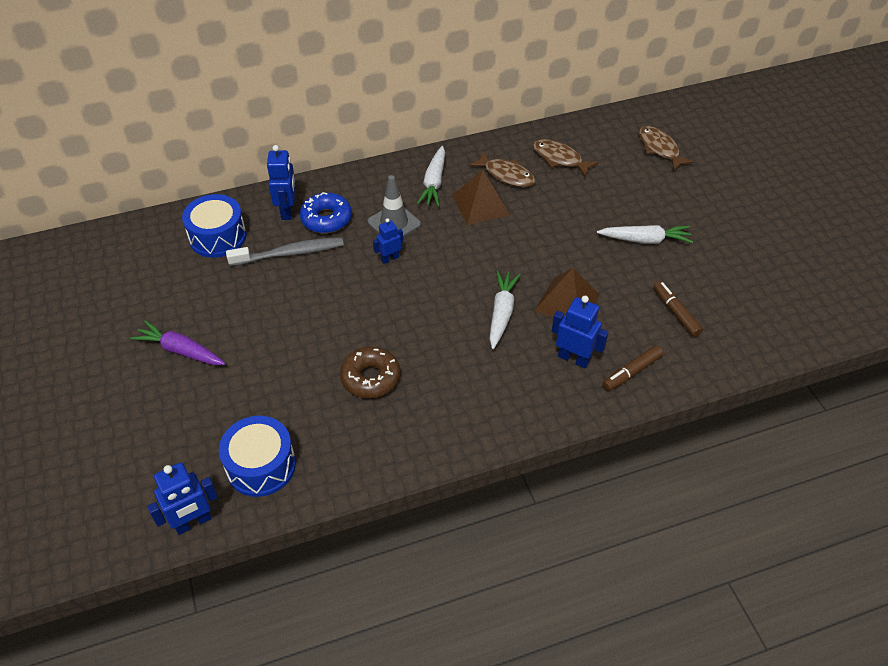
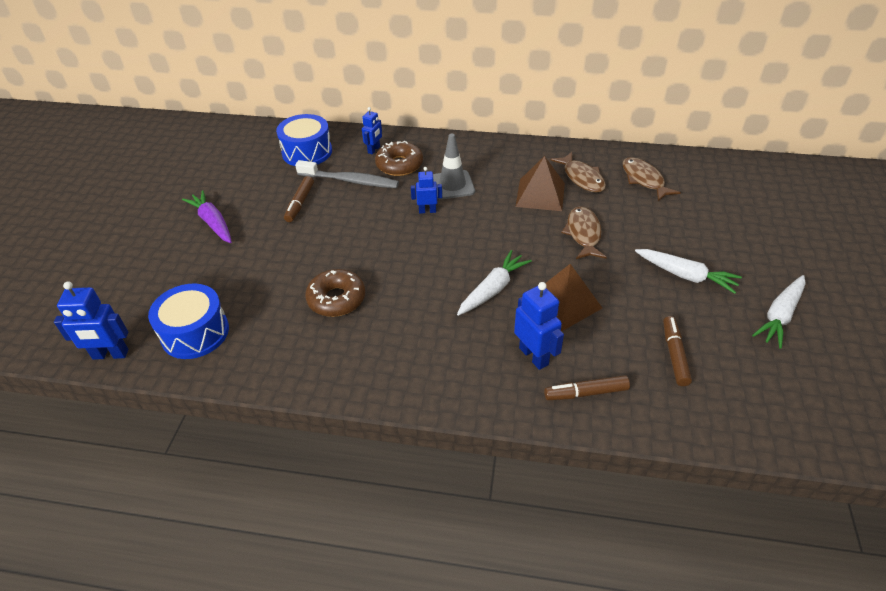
camera: 30 degrees right, 5 degrees down
(257, 296) = (300, 203): none -> brown marker
(287, 210) = (374, 150): blue robot -> blue robot, size x0.64
(326, 219) = (399, 165): blue donut -> brown donut
(434, 183) = (511, 165): white carrot -> white carrot (779, 316)
(660, 149) = (756, 201): brown fish -> brown fish (583, 234)

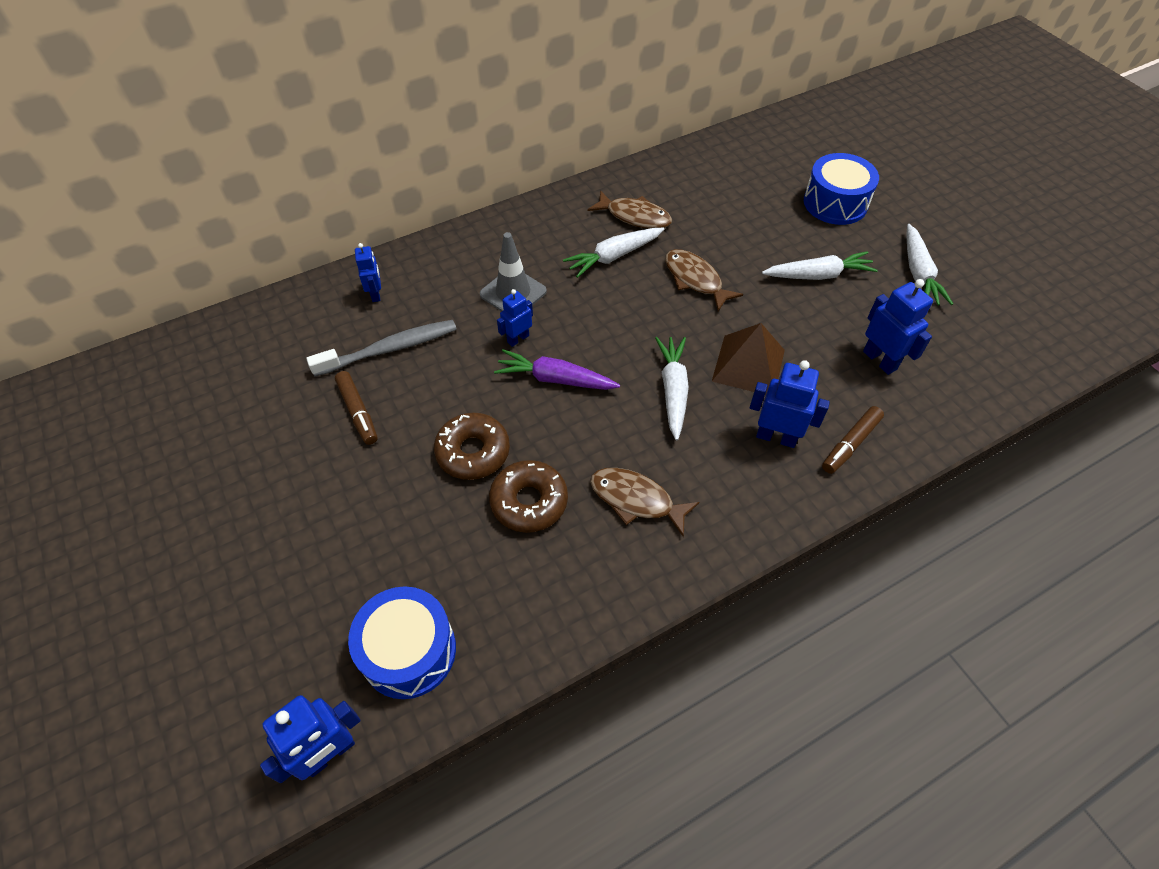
camera: 40 degrees left, 10 degrees up
(213, 222) = (269, 502): purple carrot -> purple carrot (555, 379)
(307, 152) = (292, 339): blue drum -> blue drum (835, 203)
(399, 165) = (427, 298): brown donut -> brown donut (473, 452)
(540, 194) = (613, 256): brown pyramid -> white carrot
(644, 180) = (692, 189): brown fish -> brown fish (636, 500)
(674, 354) = (880, 360): brown marker -> blue robot

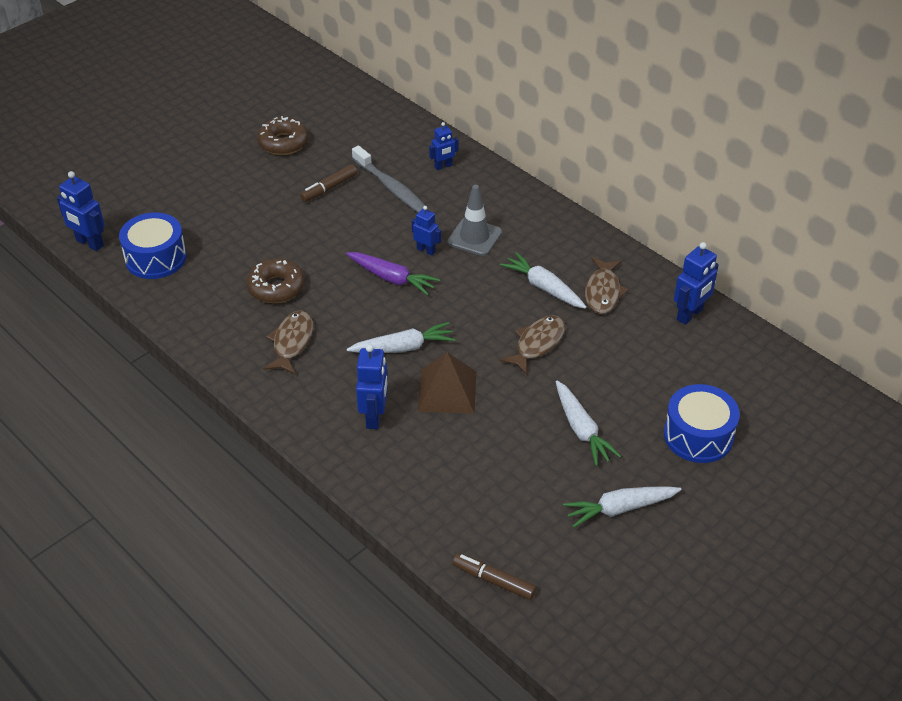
camera: 75 degrees right, 10 degrees down
(473, 452) = (311, 251): brown donut -> brown donut (283, 143)
(555, 379) = (392, 278): purple carrot -> purple carrot turned 120 degrees clockwise
(850, 444) = (381, 465): brown marker -> brown marker (494, 581)
(880, 360) = (486, 482): blue robot -> blue robot (690, 314)

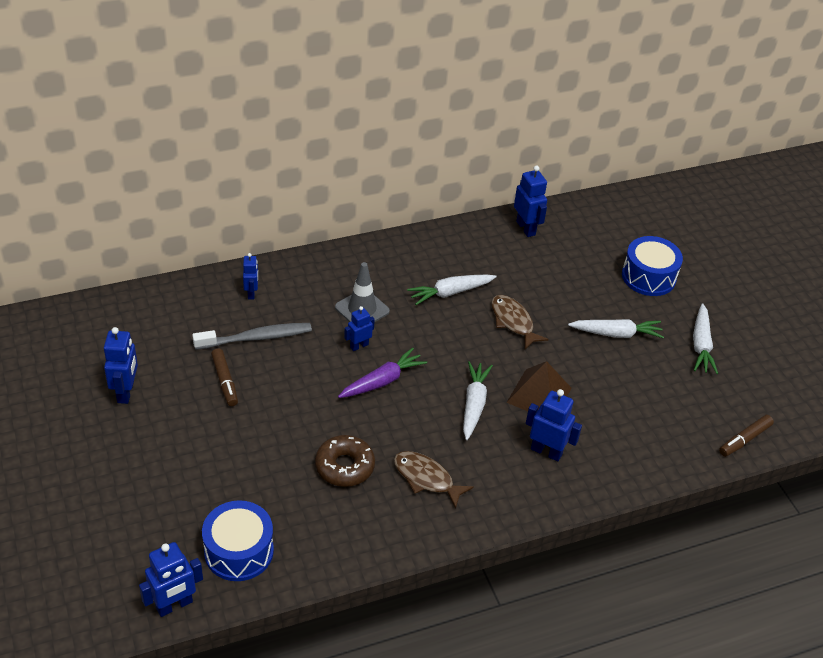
camera: 70 degrees left, 0 degrees up
(283, 143) = (126, 392): brown donut -> blue robot
(603, 292) = (475, 262): brown fish -> none

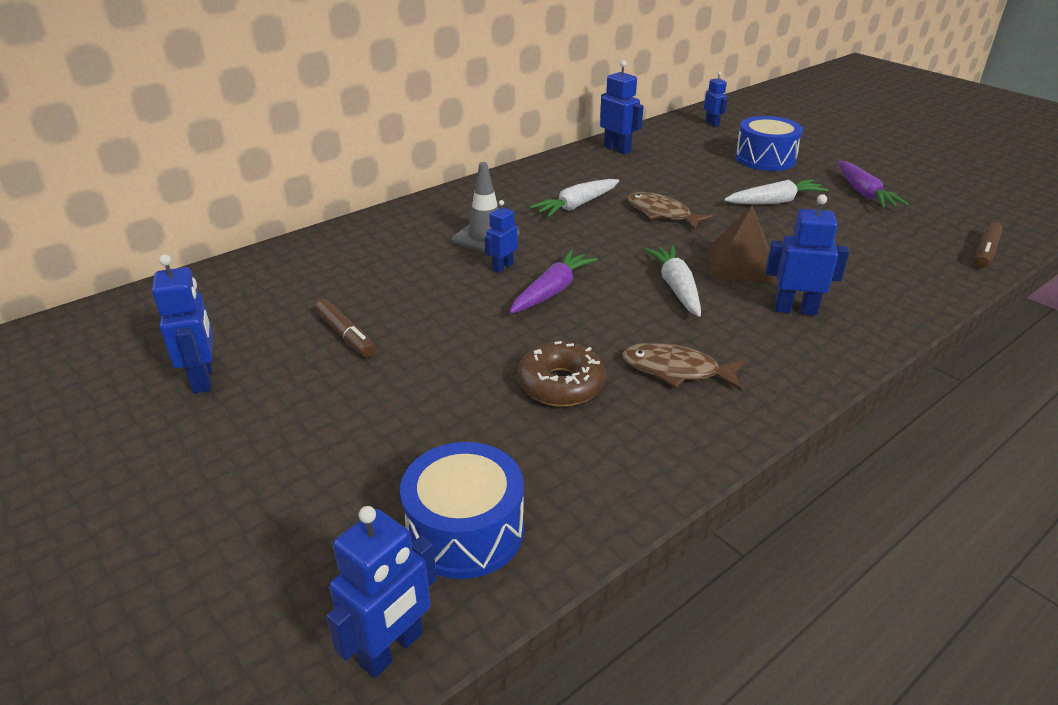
camera: 15 degrees left, 10 degrees down
(251, 293) = (342, 249): blue robot -> blue robot (712, 123)
(256, 338) = (368, 286): grey toothbrush -> none
(701, 345) = (863, 193): white carrot -> purple carrot

